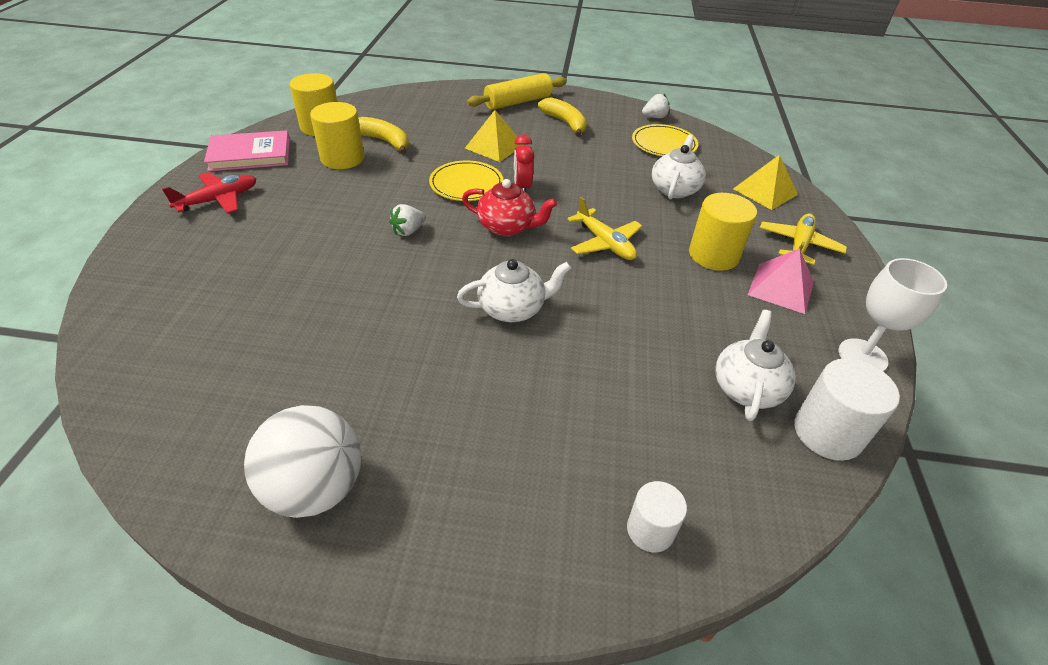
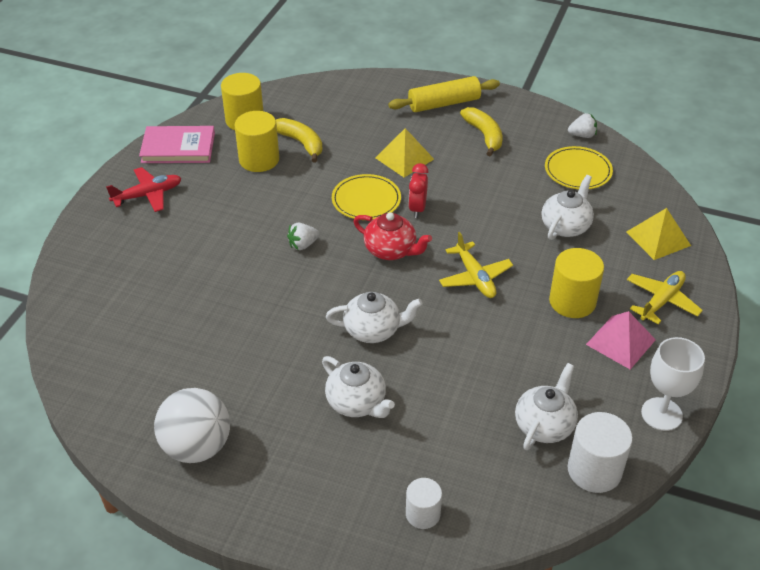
camera: 15 degrees right, 0 degrees up
(518, 395) = (357, 403): none -> white teapot

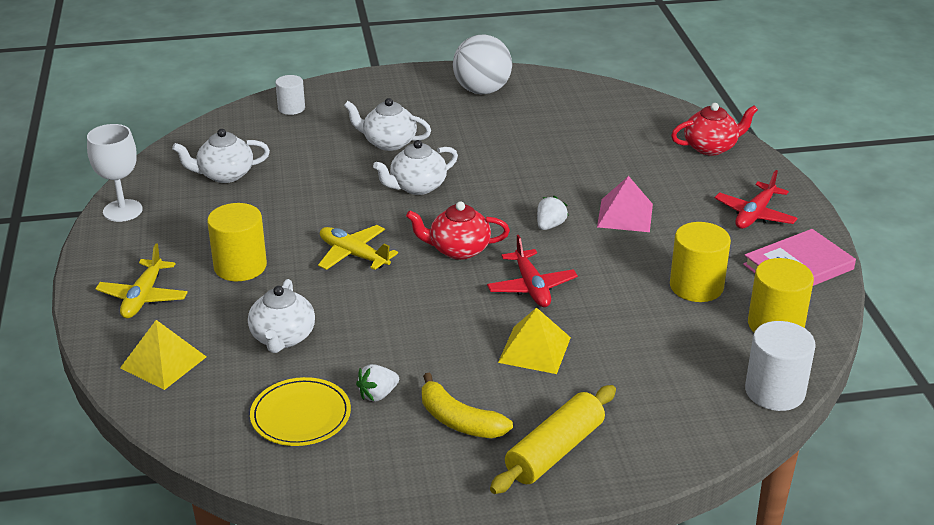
camera: 150 degrees right, 10 degrees down
(88, 270) = (711, 147): none -> red teapot
(301, 143) = (675, 322): yellow banana -> none
(366, 200) = (531, 287): yellow plate -> red plane
(417, 209) = (467, 298): red clock -> none
(544, 425) = (224, 175): white teapot -> white teapot turned 75 degrees clockwise
(582, 135) = (320, 475): white strawberry -> white strawberry (378, 394)
(594, 470) = (171, 163): white cylinder -> white cylinder (774, 392)
(621, 342) = (177, 249): pink pyramid -> pink pyramid (625, 215)

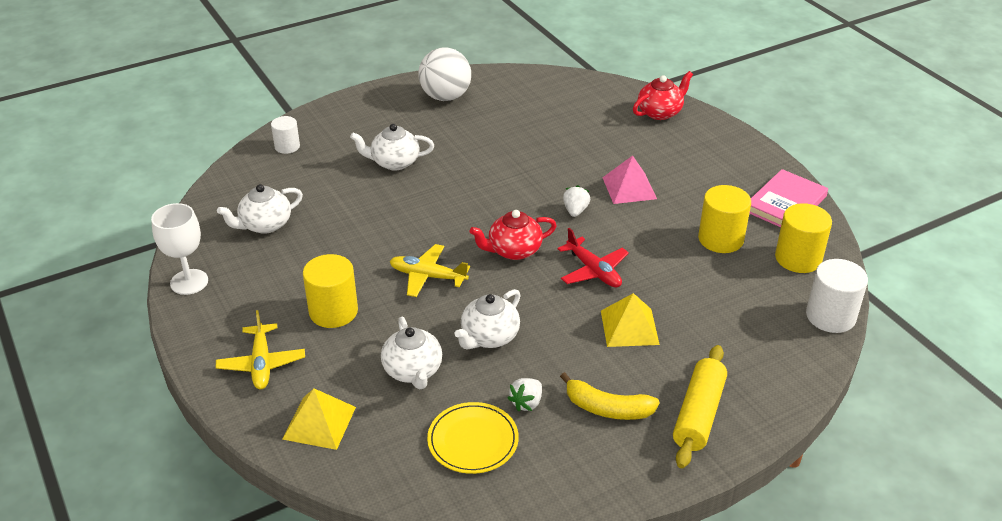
camera: 20 degrees left, 5 degrees up
(417, 187) = (444, 199): white teapot -> white teapot (489, 337)
(755, 214) = (727, 165): red plane -> none

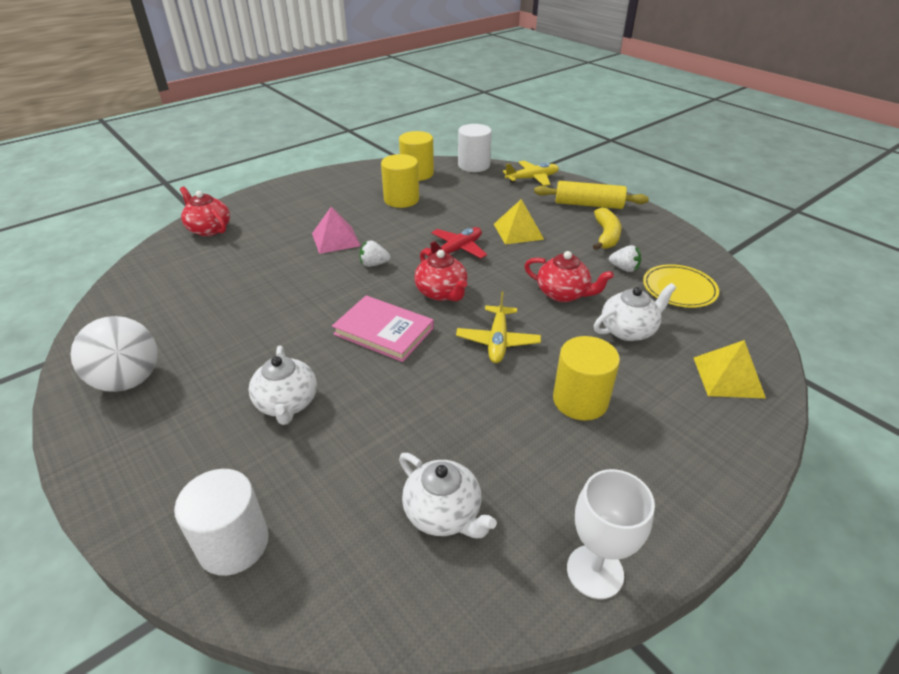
camera: 100 degrees left, 0 degrees up
(261, 363) = (687, 441): yellow plane -> yellow plane (532, 178)
(287, 146) = (233, 544): white cylinder -> white cylinder, size x1.61
(489, 337) = (563, 294): white teapot -> red teapot
(785, 204) = (353, 177): pink book -> pink book (384, 331)

